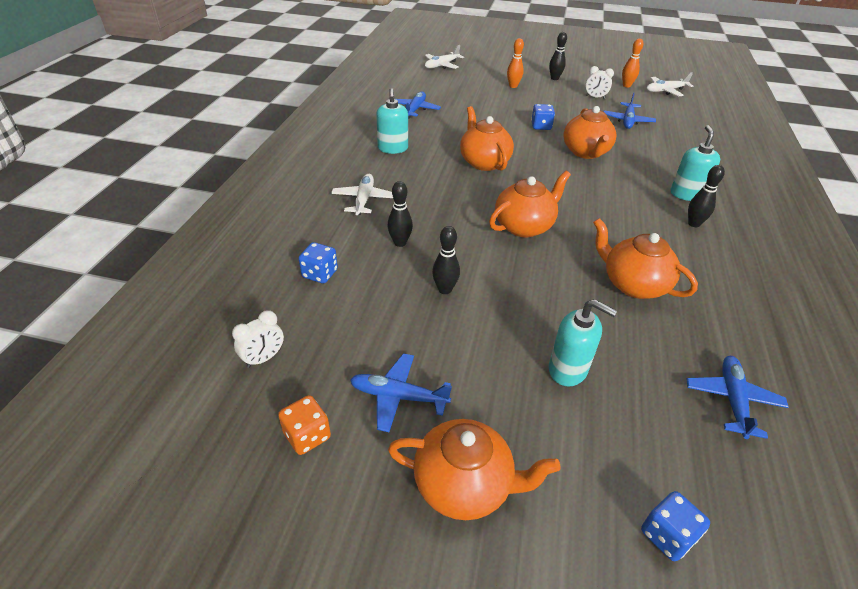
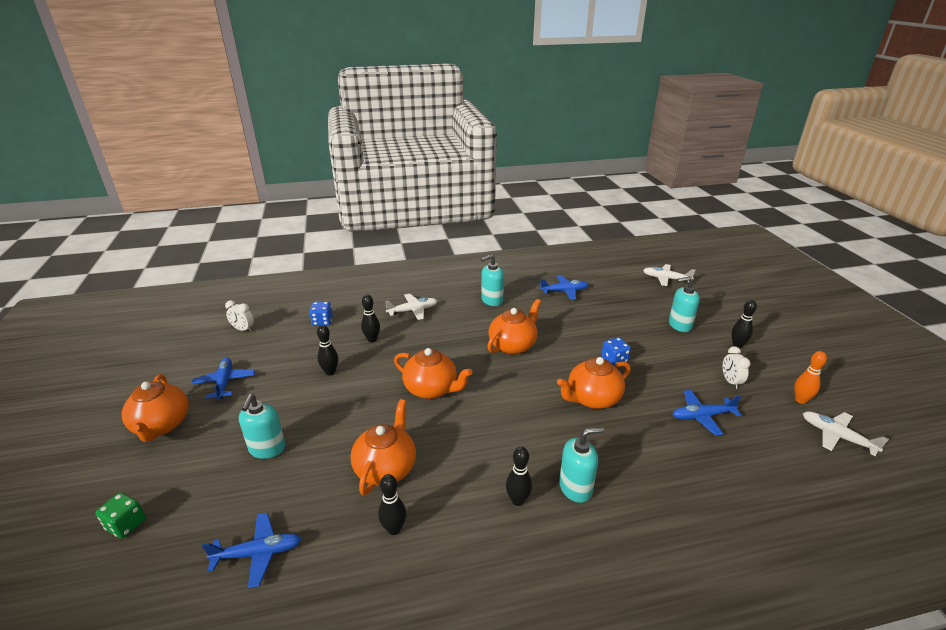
camera: 65 degrees right, 10 degrees down
(307, 435) = (191, 361): orange dice -> none
(513, 86) = (679, 325): orange bowling pin -> turquoise soap dispenser
(667, 535) = (126, 524): blue dice -> green dice
(714, 298) = (394, 529): none -> black bowling pin

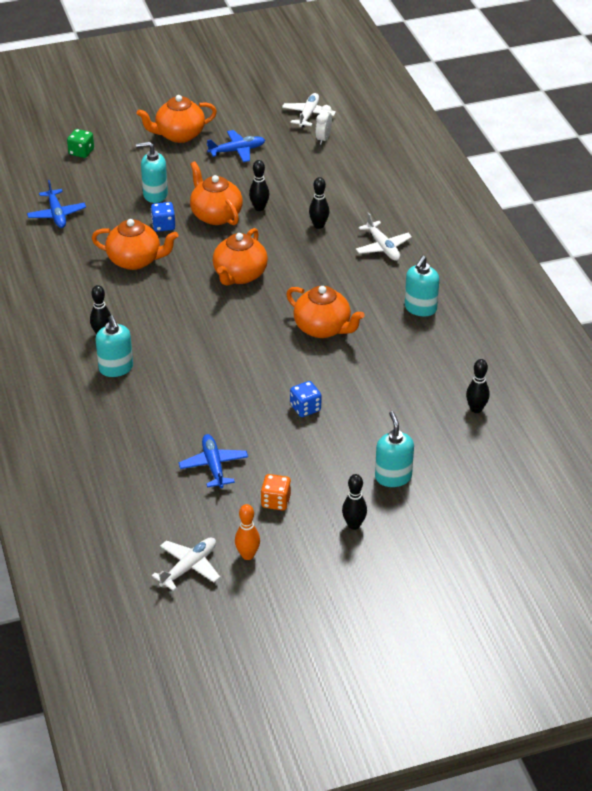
camera: 85 degrees right, 10 degrees up
(322, 321) = (347, 186): blue dice -> blue dice (163, 225)
(394, 529) = (75, 272): black bowling pin -> black bowling pin (476, 409)
(491, 300) = (420, 308): turquoise soap dispenser -> turquoise soap dispenser turned 120 degrees counterclockwise
(564, 291) = (459, 374): blue plane -> none
(592, 399) = (235, 386): orange teapot -> orange teapot (216, 215)
(666, 279) = (524, 483): white plane -> white plane (308, 115)
(730, 382) = (276, 501): white clock -> orange dice

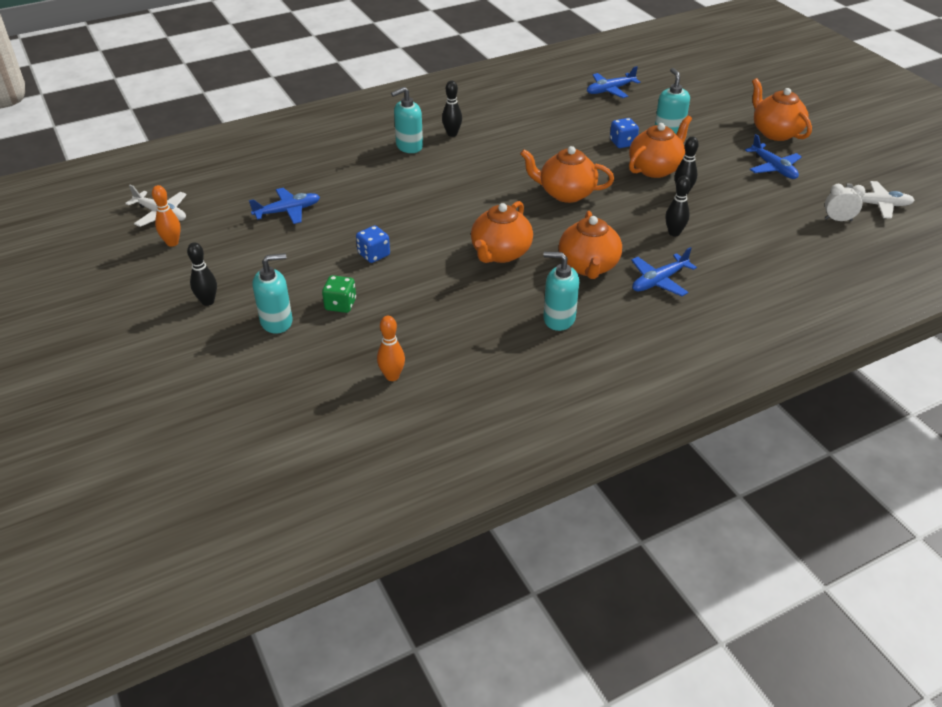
camera: 80 degrees right, 0 degrees up
(81, 152) = (710, 88): green dice -> green dice (340, 304)
(135, 260) = (563, 135): orange teapot -> orange teapot (588, 266)
(276, 501) = (241, 251): orange dice -> none
(383, 247) = (659, 281): white plane -> blue plane
(476, 409) = (392, 376): black bowling pin -> orange bowling pin

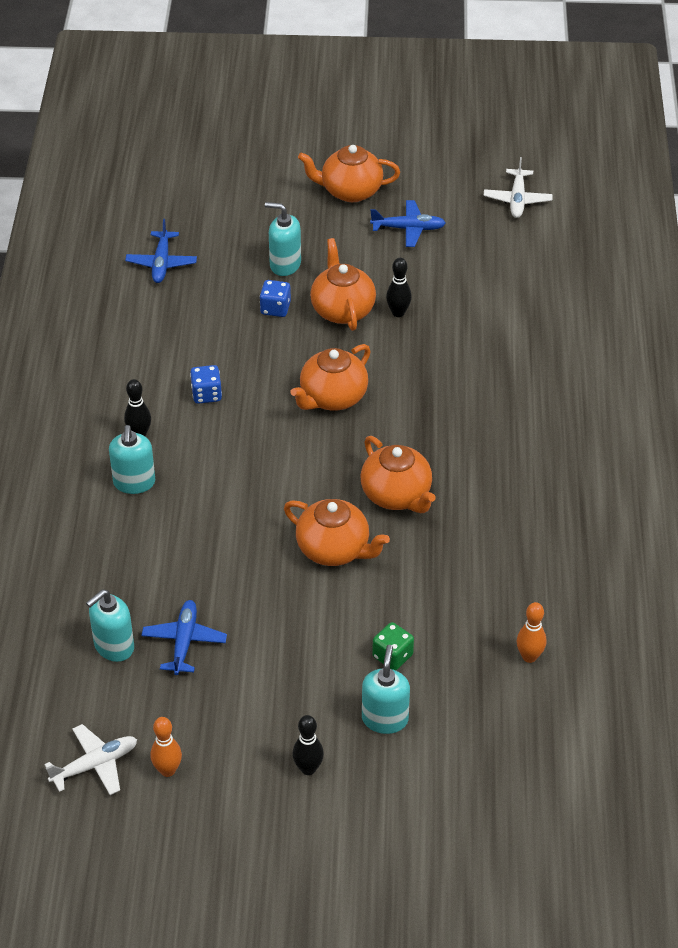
camera: 60 degrees left, 5 degrees up
(374, 254) = (325, 596): blue dice -> blue dice (206, 394)
(558, 319) = (527, 500): turquoise soap dispenser -> turquoise soap dispenser (114, 646)
(588, 266) = (465, 441): orange teapot -> orange teapot (334, 549)
(659, 281) = (521, 404): blue plane -> none
(674, 233) = (458, 354): black bowling pin -> none
(838, 220) = (520, 237): white clock -> none
(877, 205) = (517, 199): white plane -> white plane turned 150 degrees clockwise

